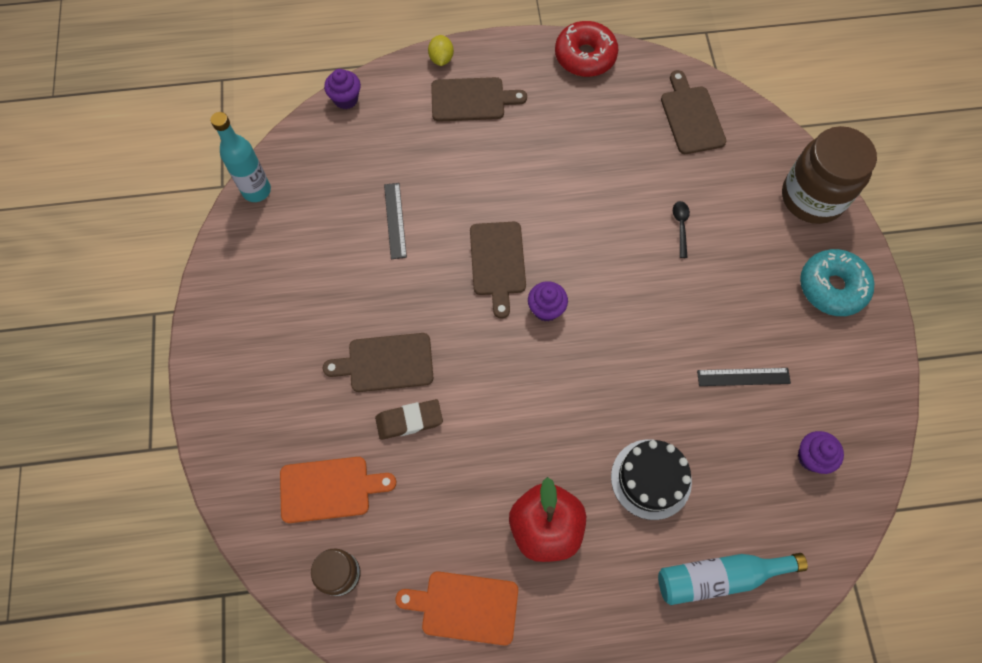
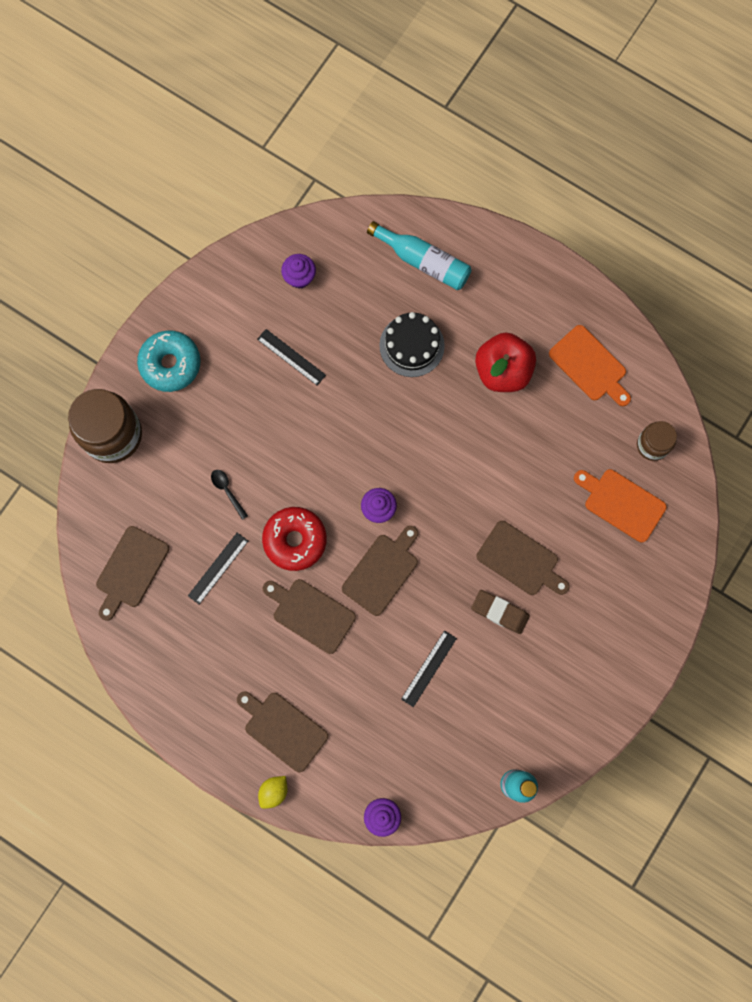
camera: 140 degrees left, 10 degrees up
(409, 421) = (535, 507): brown eraser -> brown eraser (500, 612)
(525, 189) = (311, 614): none -> brown cutting board
(585, 56) = (158, 694): red donut -> red donut (295, 540)
(629, 167) = (218, 568): none -> black ruler
(680, 226) = (227, 491): black spoon -> black spoon turned 105 degrees clockwise

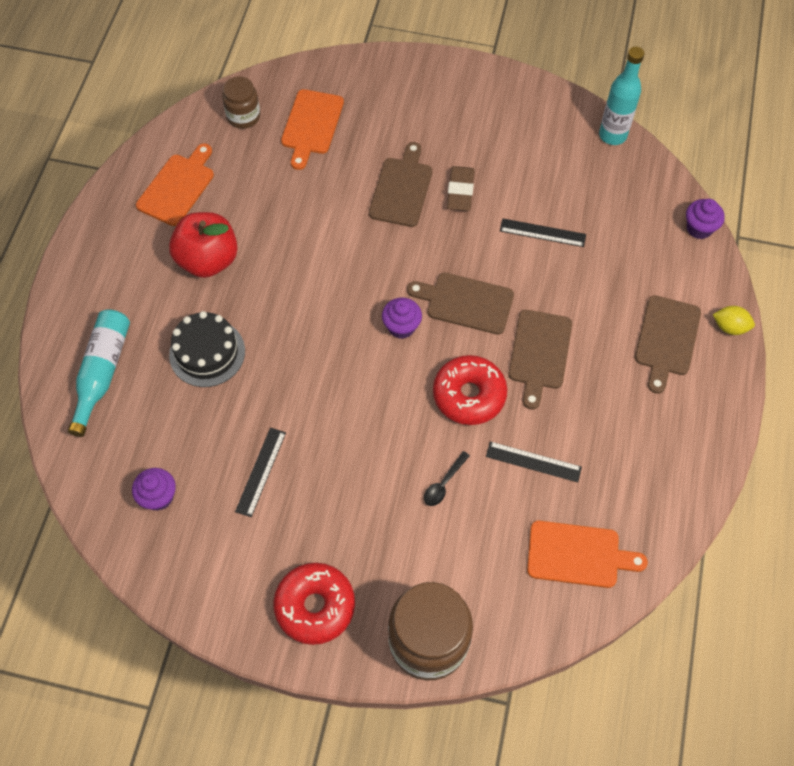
camera: 110 degrees left, 15 degrees down
(131, 570) = (578, 555): brown cutting board -> orange cutting board
(170, 364) = (315, 606): turquoise donut -> red donut

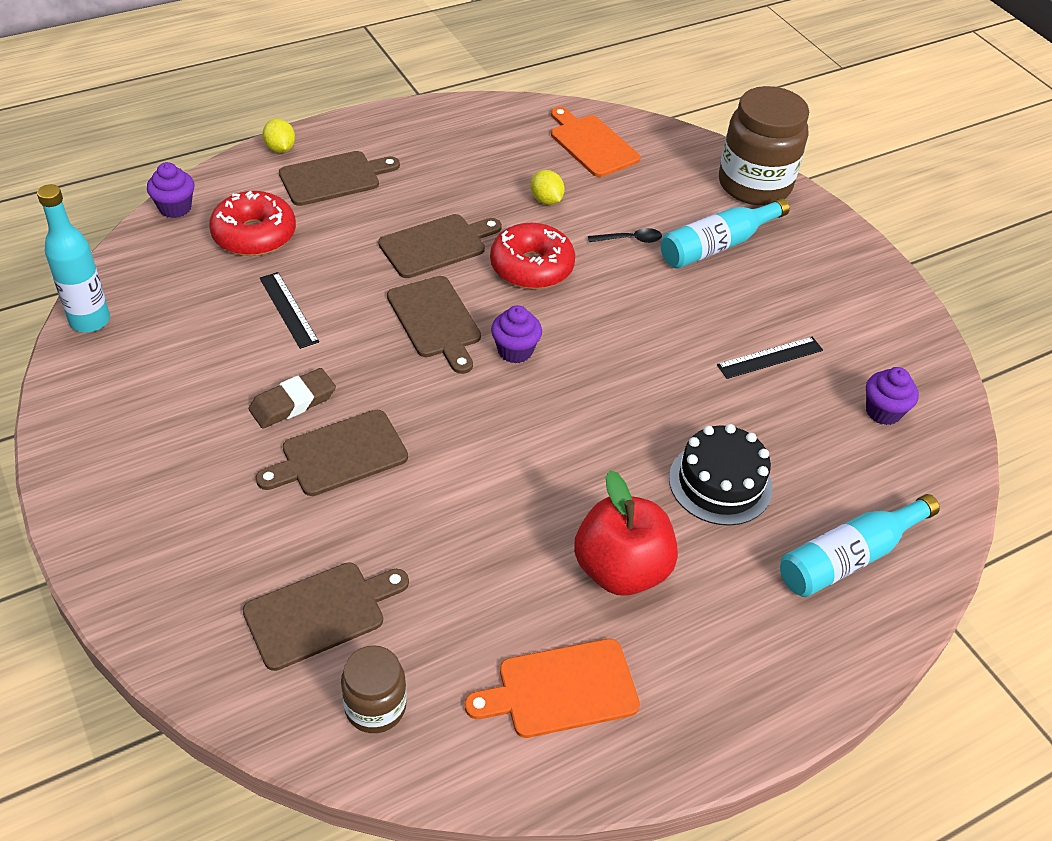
camera: 135 degrees left, 15 degrees down
(311, 125) = (320, 613): orange cutting board -> brown cutting board
(315, 606) = (817, 255): red donut -> red donut (254, 235)
(387, 541) = (717, 245): none -> turquoise bottle
(533, 462) = (546, 200): black ruler -> yellow lemon

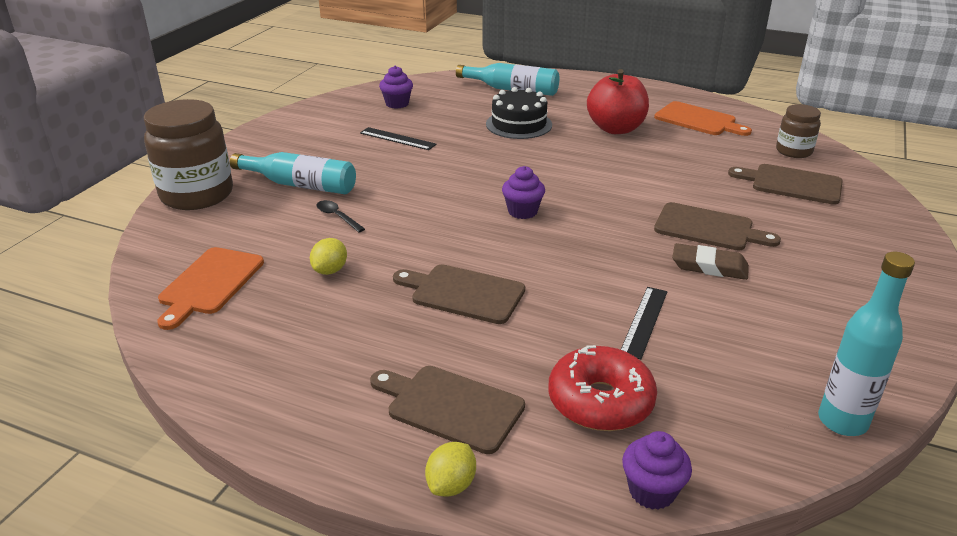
camera: 125 degrees left, 15 degrees down
(435, 320) = (545, 252): brown cutting board -> none
(531, 267) = (427, 241): red donut -> none

